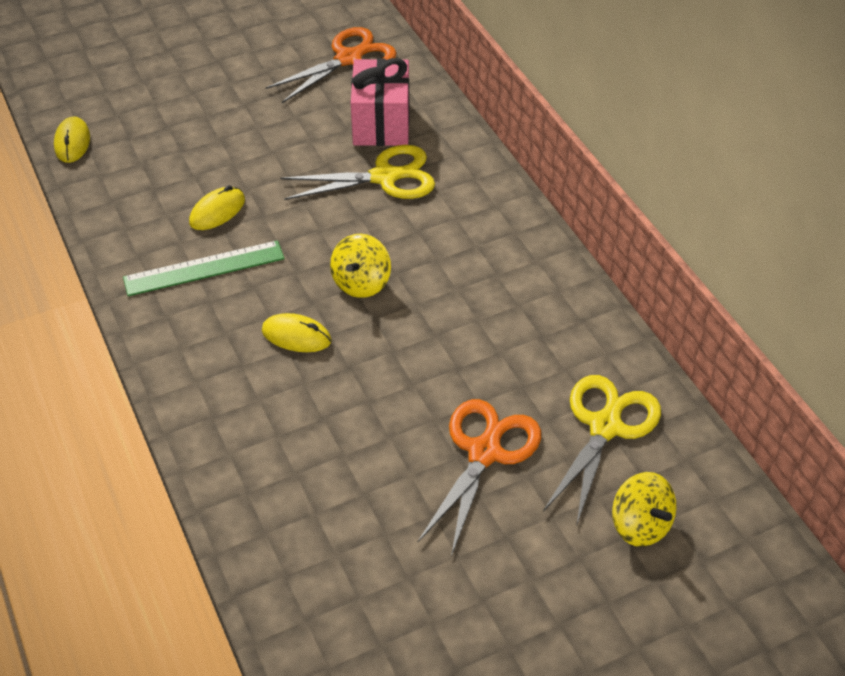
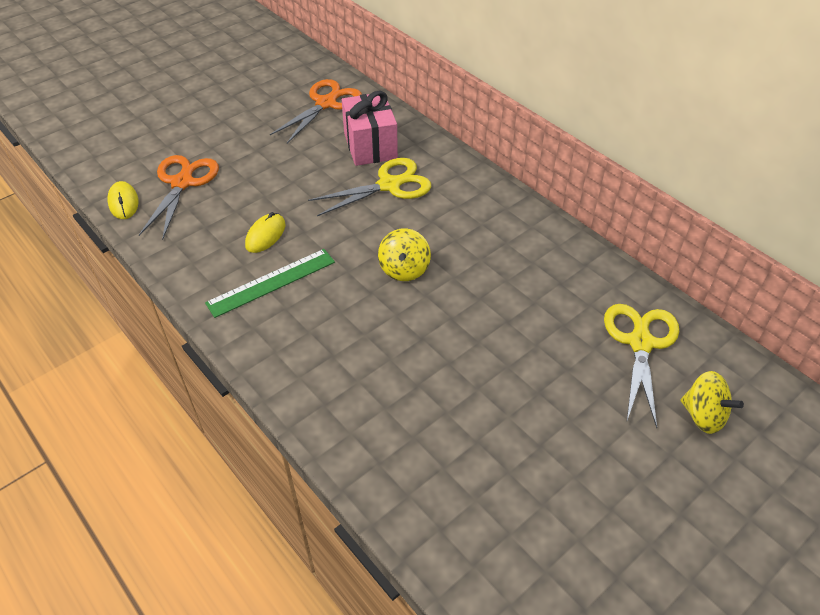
camera: 15 degrees left, 0 degrees up
(296, 336) = (369, 322): yellow mouse -> none
(484, 453) = (558, 384): orange scissors -> orange scissors (182, 183)

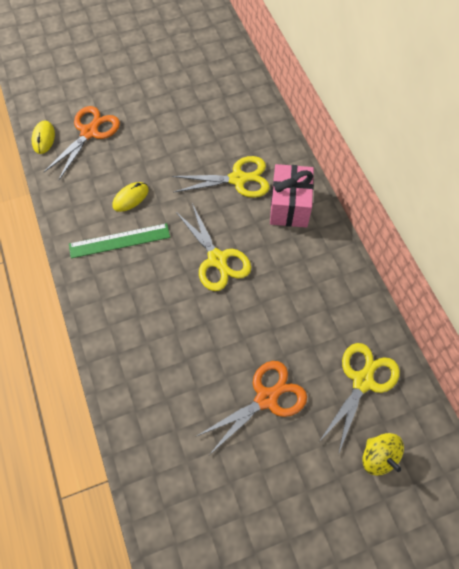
camera: 20 degrees right, 15 degrees up
(326, 103) = (221, 85): orange scissors -> orange scissors (266, 398)
(370, 146) = (239, 137): pink gift -> pink gift (289, 206)
(404, 269) = (217, 259): yellow spinning top -> yellow scissors

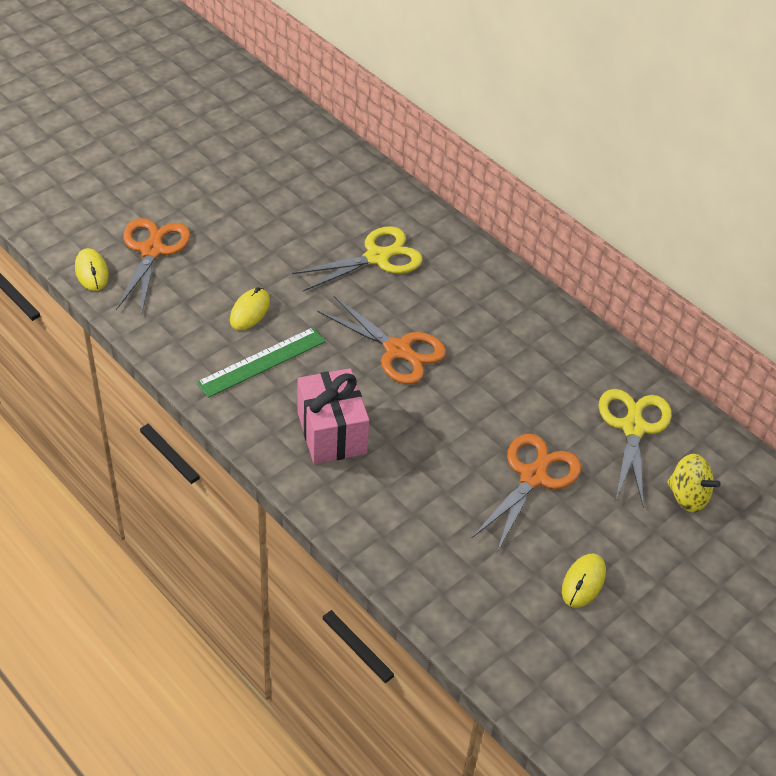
camera: 25 degrees left, 15 degrees down
(217, 259) = (397, 350): yellow scissors -> orange scissors
(262, 504) = (583, 582): none -> yellow mouse
(289, 206) = (456, 271): pink gift -> pink gift (331, 433)

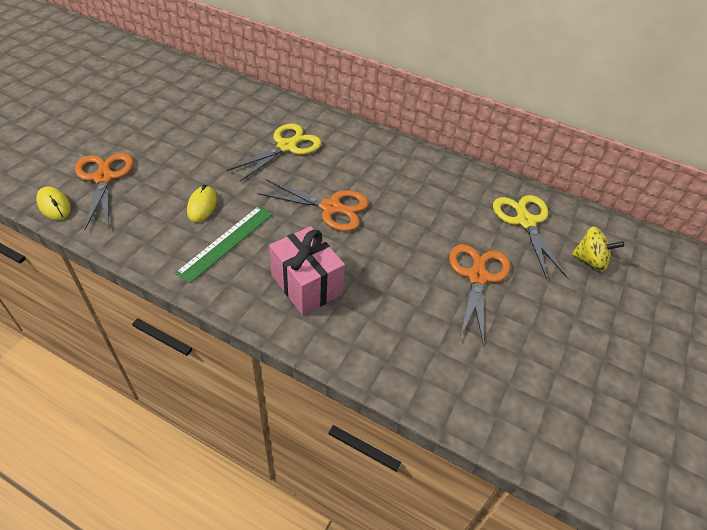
camera: 20 degrees left, 0 degrees up
(583, 582) = (559, 350): yellow mouse -> none

